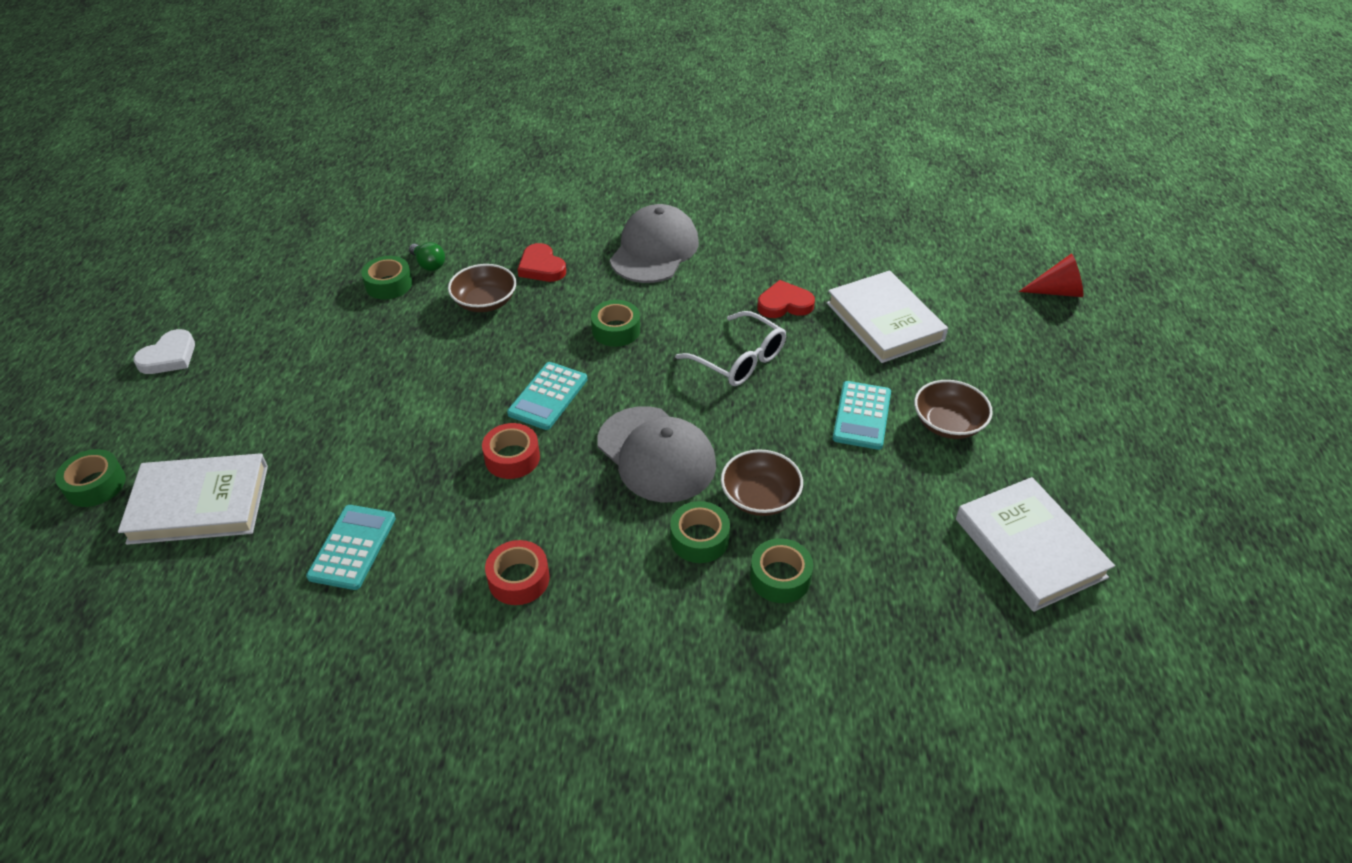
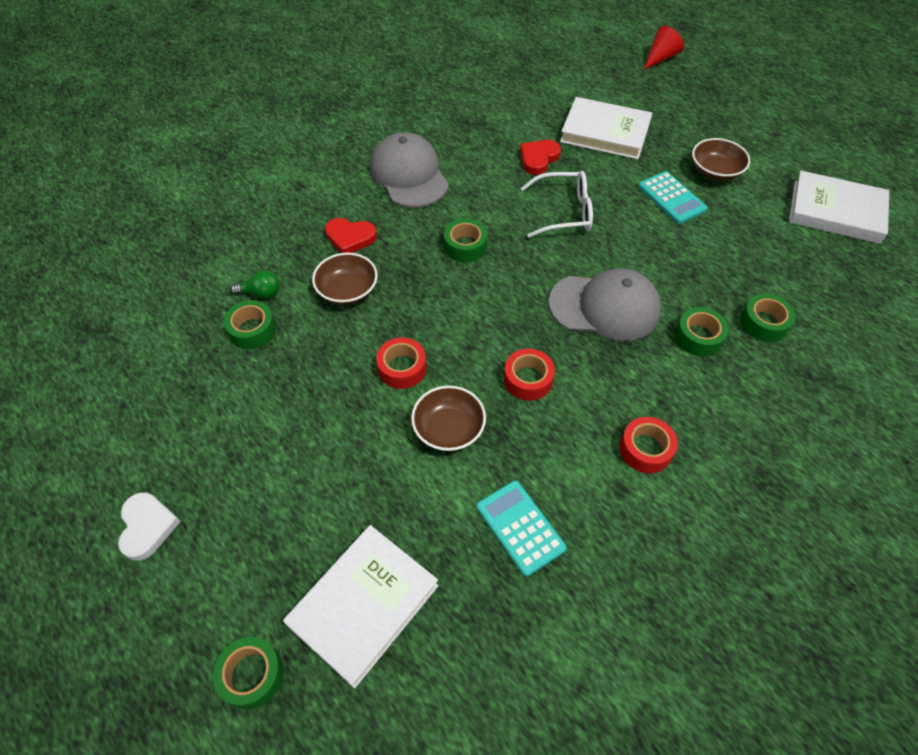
camera: 45 degrees left, 10 degrees up
(440, 380) = (402, 368): none -> red tape
(548, 396) = (489, 322): turquoise calculator -> none
(760, 497) = (691, 286): brown bowl -> brown bowl (449, 429)

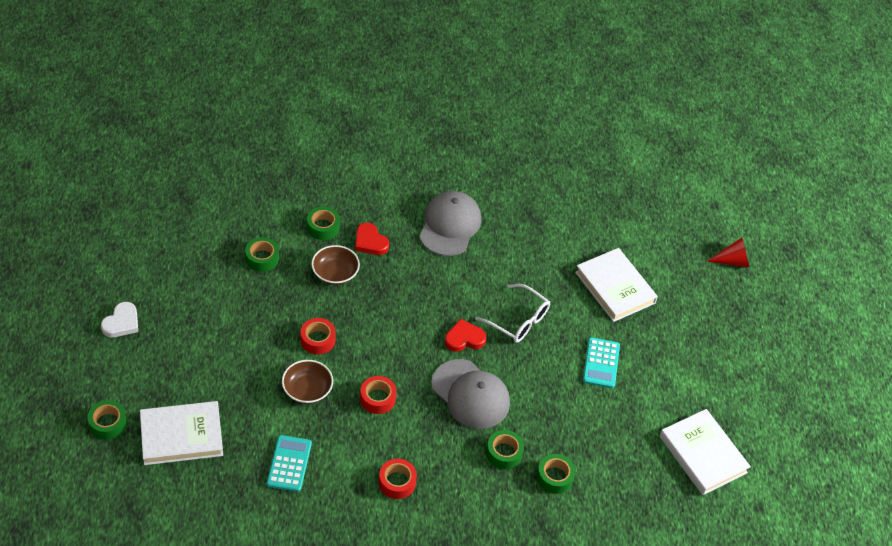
camera: 35 degrees right, 5 degrees down
(261, 293) = (287, 240): green light bulb -> none
(465, 246) = (431, 297): green tape -> green tape (323, 227)
(538, 158) = (546, 273): red heart -> red heart (464, 338)
(715, 171) = (656, 368): brown bowl -> none

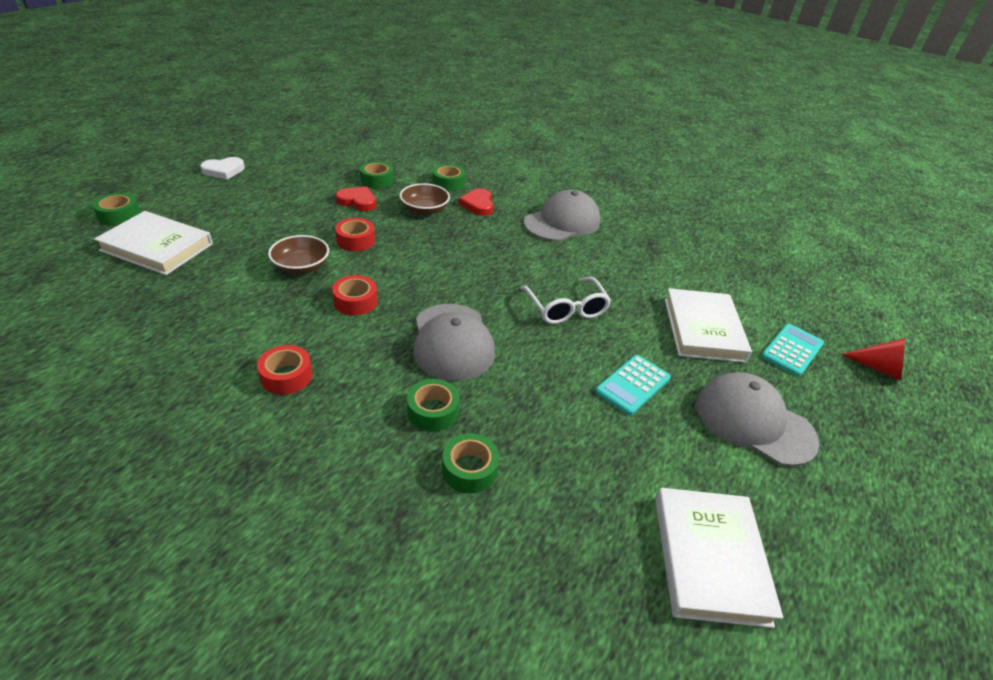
camera: 35 degrees right, 10 degrees down
(289, 464) = (210, 308): turquoise calculator -> turquoise calculator (792, 350)
(464, 338) = (494, 297): red heart -> red heart (357, 201)
(682, 350) = (754, 422): none -> grey cap

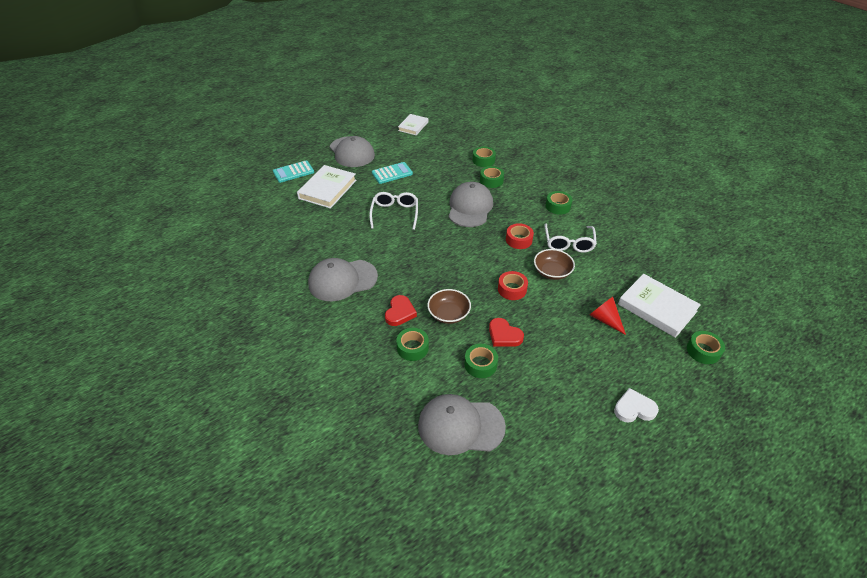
camera: 155 degrees left, 5 degrees up
(272, 310) = (568, 243): none -> white glasses
(286, 376) = (558, 206): red tape -> green tape
(383, 149) = (460, 426): none -> grey cap
(709, 558) = (413, 126): white book -> white book, size x0.63
(878, 368) = (262, 158): red cone -> red cone (605, 319)

